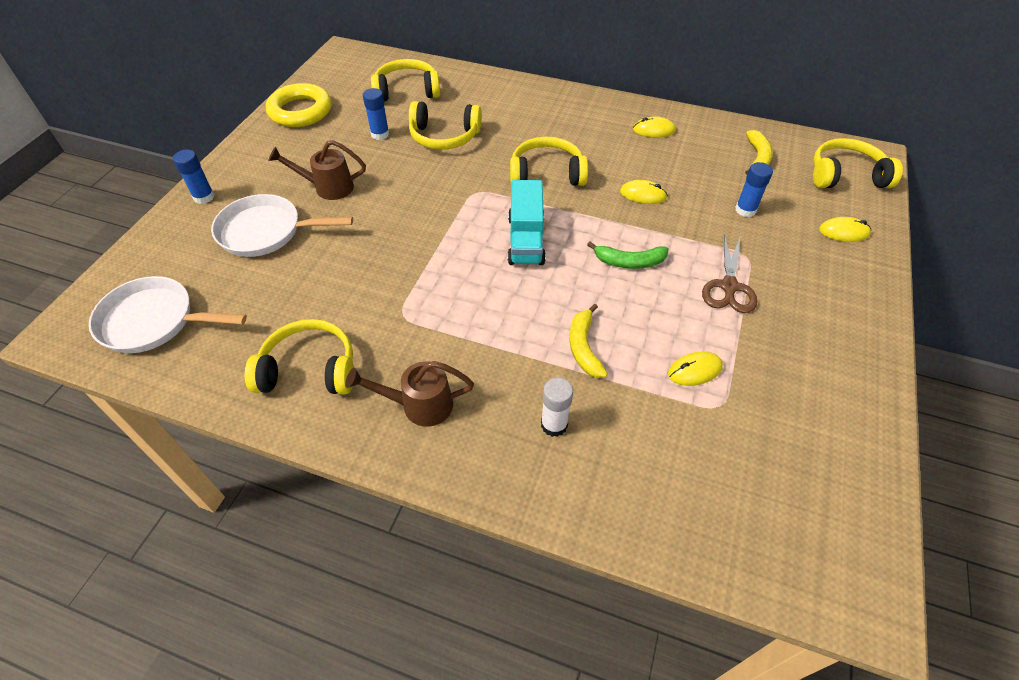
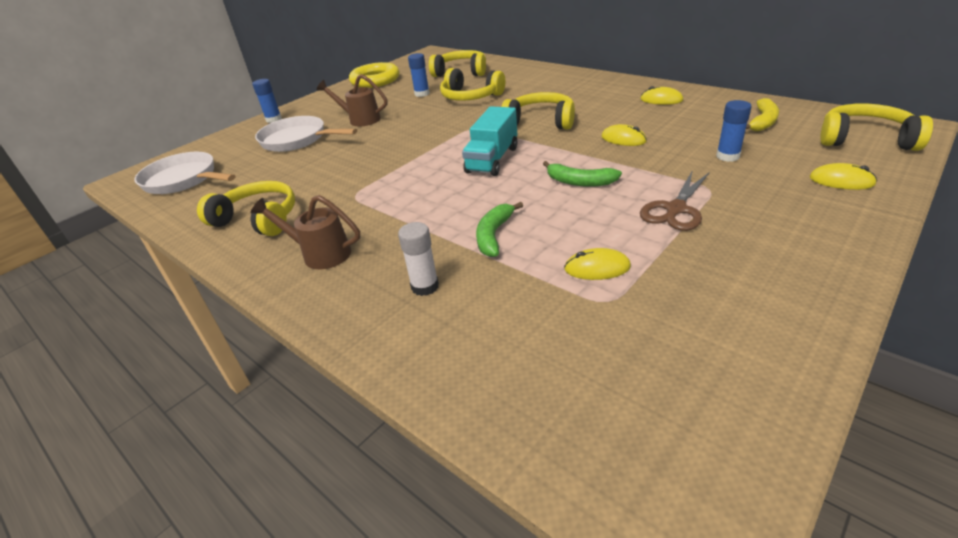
camera: 25 degrees right, 15 degrees down
(584, 347) = (494, 235): yellow banana -> green banana

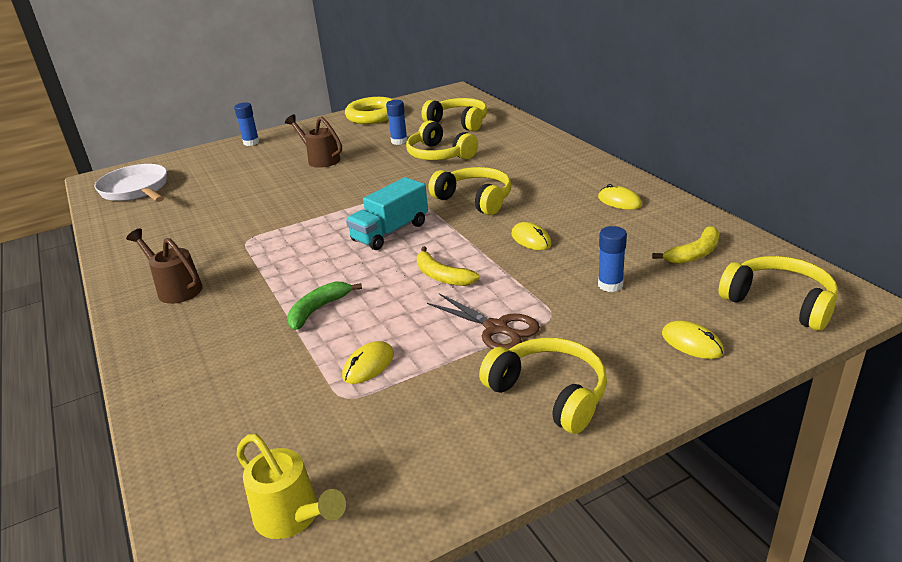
camera: 20 degrees right, 5 degrees down
(258, 219) = (158, 243): yellow headphones -> yellow headphones (549, 393)
(297, 140) = (251, 169): white pan -> none
(425, 286) = (223, 341): white glue stick -> none
(579, 182) = (441, 276): green banana -> yellow banana
(597, 268) = (368, 365): yellow mouse -> yellow mouse turned 75 degrees counterclockwise
(675, 209) = (496, 328): brown scissors -> brown scissors turned 105 degrees counterclockwise
(683, 426) = (292, 517): none -> yellow watering can

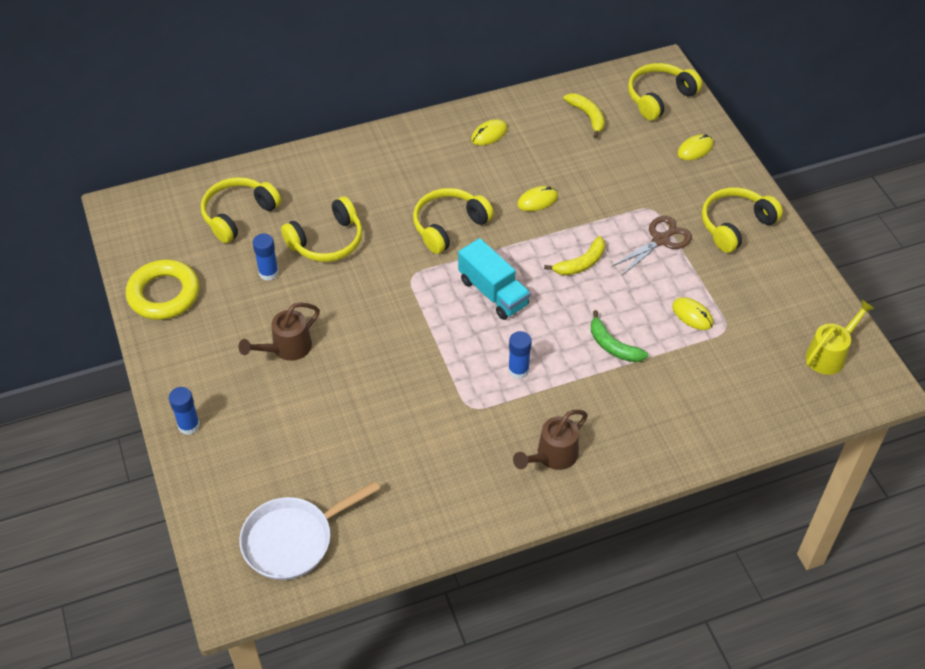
camera: 85 degrees left, 20 degrees up
(610, 285) = (618, 170): blue glue stick -> blue glue stick (518, 370)

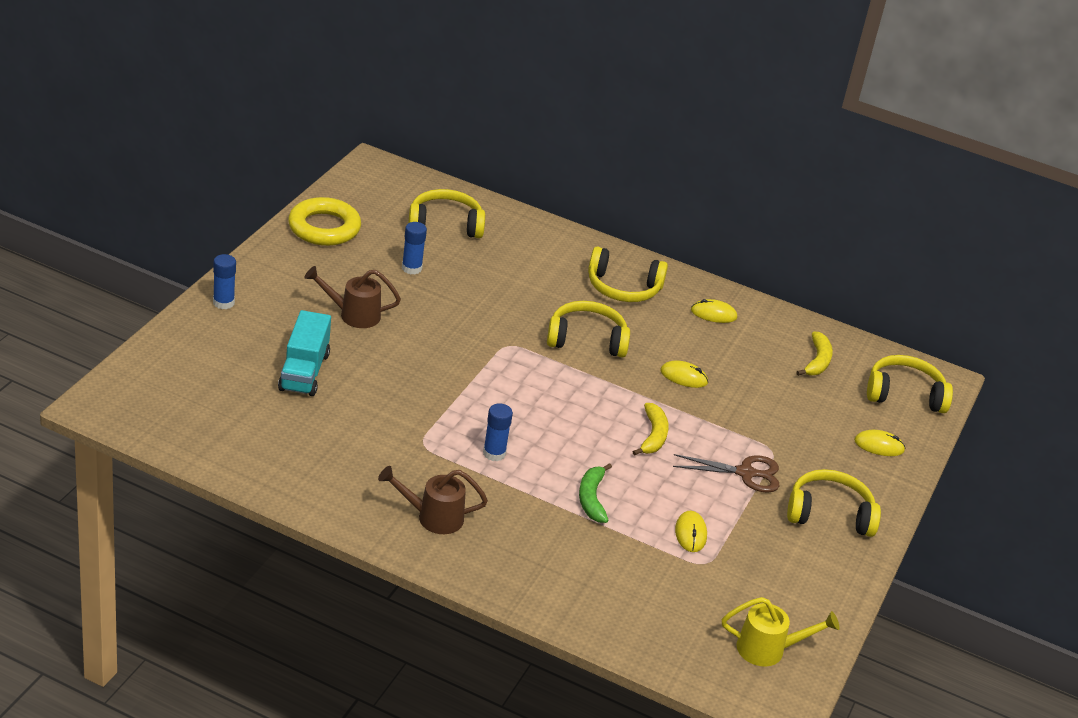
camera: 40 degrees right, 15 degrees down
(293, 540) = (184, 410): white pan -> none
(327, 241) = (482, 282): yellow headphones -> yellow headphones (623, 288)
(493, 292) = (553, 399): turquoise truck -> turquoise truck (304, 372)
(581, 263) = (653, 436): yellow banana -> yellow banana turned 90 degrees counterclockwise

